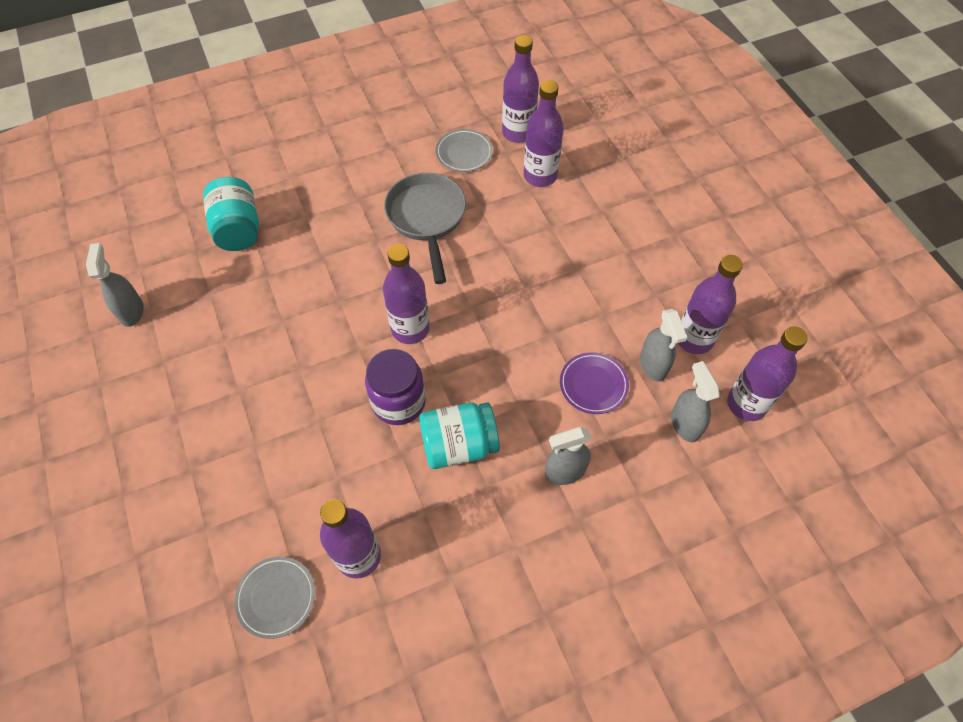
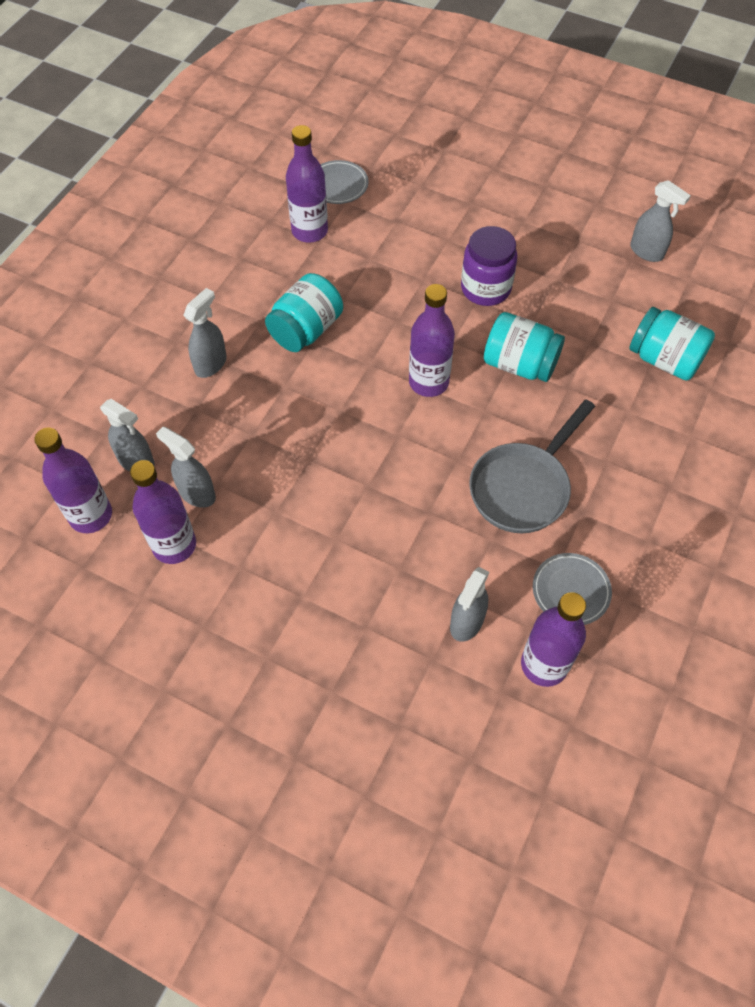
camera: 140 degrees right, 0 degrees up
(333, 295) = (519, 364): none -> turquoise jar
(398, 402) = (379, 327): purple jar -> purple jar (485, 288)
(427, 219) = (523, 487): grey pan -> grey pan turned 90 degrees clockwise
(540, 176) = (466, 622): purple bottle -> grey spray bottle
(593, 384) = (237, 442): purple plate -> none

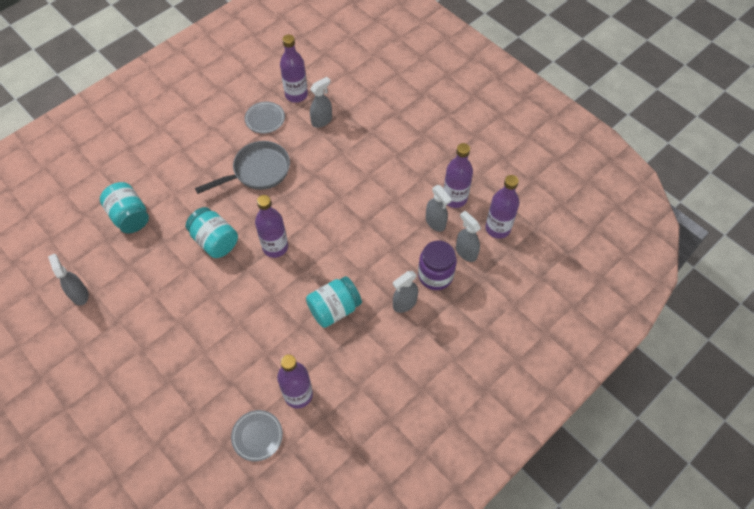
camera: 160 degrees left, 0 degrees up
(485, 288) = (202, 301): purple jar -> purple jar (435, 275)

